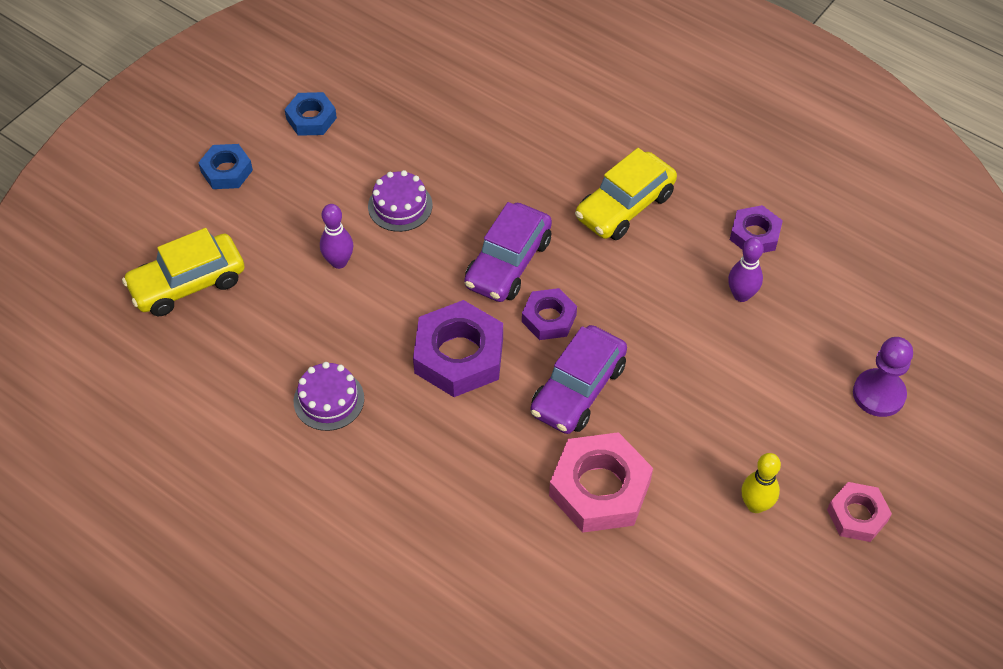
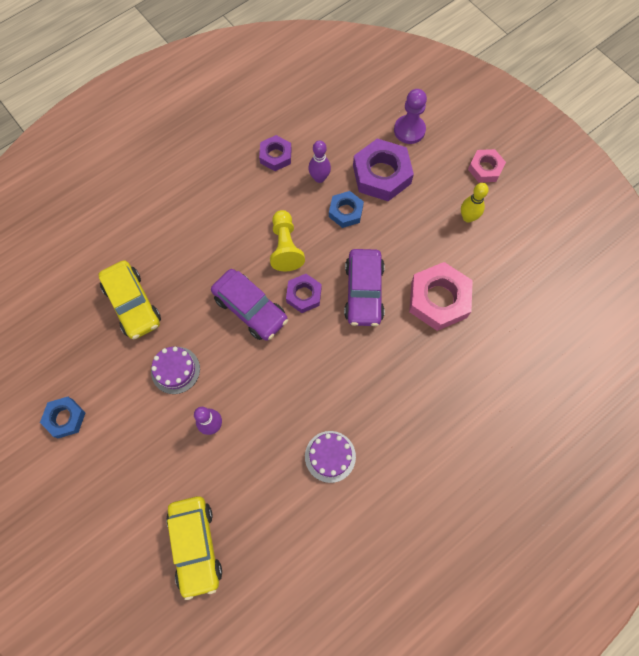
camera: 75 degrees left, 15 degrees up
(226, 171) = (93, 496): blue nut -> blue nut (345, 212)
(459, 355) = (317, 360): purple nut -> purple nut (381, 174)
(578, 389) = (364, 292): purple car -> purple car turned 45 degrees clockwise
(614, 280) = (285, 247): none -> yellow pawn
(625, 206) = (227, 223): yellow car -> yellow car (133, 304)

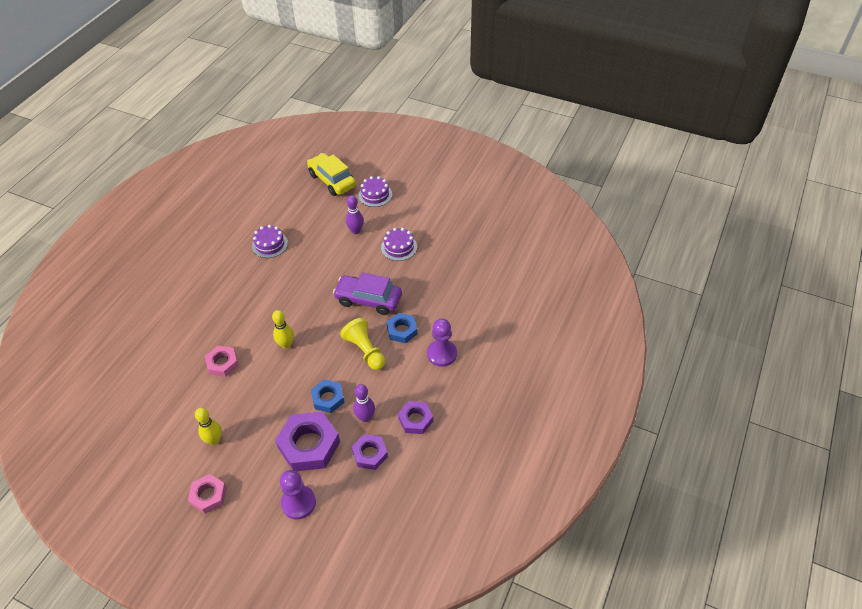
camera: 155 degrees right, 20 degrees down
(65, 418) = (451, 200): blue nut -> blue nut (402, 330)
(133, 304) = (455, 269): yellow car -> none
(153, 482) = (375, 195): none -> purple cake
(213, 208) = (442, 354): none -> purple pawn
(304, 295) = (333, 324): purple nut -> purple nut (370, 454)
(364, 292) = (286, 344): purple car -> yellow bowling pin
(438, 299) = (223, 363): pink nut -> pink nut, size x0.58

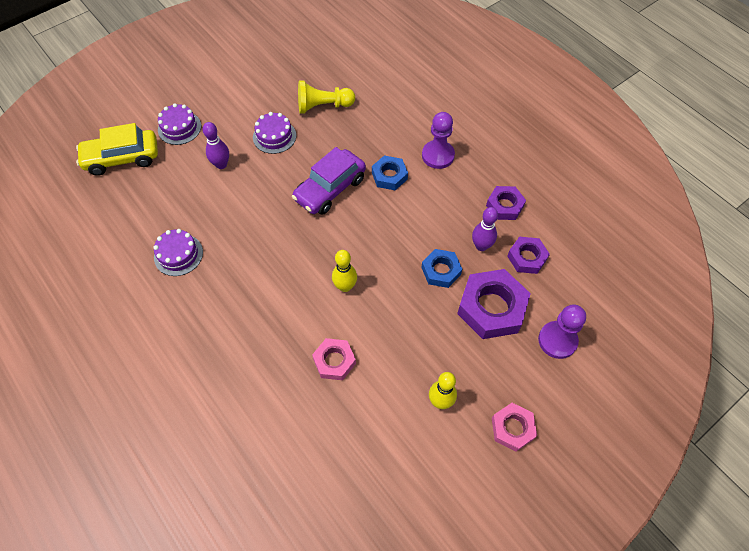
camera: 65 degrees left, 10 degrees up
(365, 350) = (397, 216): yellow pawn -> yellow pawn (323, 106)

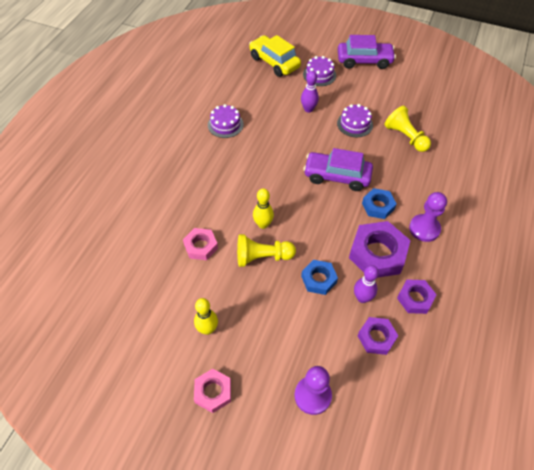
camera: 60 degrees right, 5 degrees down
(194, 79) = (364, 61): none -> purple car
(385, 307) = (262, 257): none -> yellow pawn
(491, 308) = (310, 330): purple nut -> purple nut (377, 253)

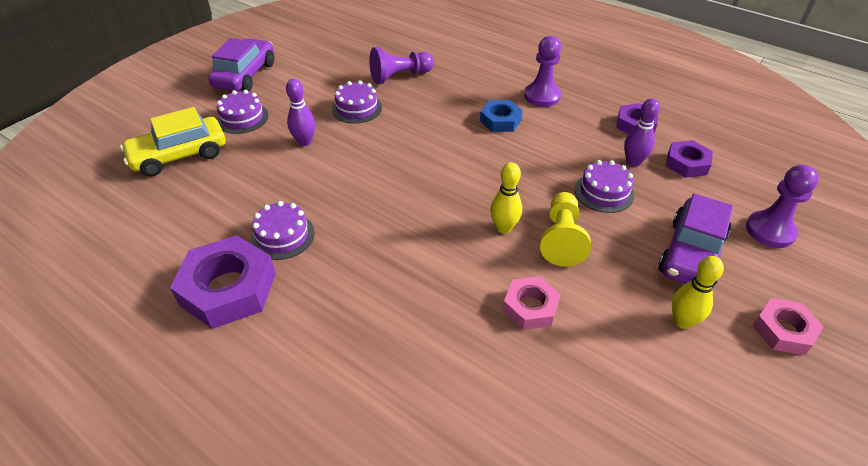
camera: 75 degrees left, 10 degrees down
(318, 279) = (604, 192): blue nut -> purple cake
(337, 176) = (441, 142): purple car -> purple car (691, 254)
(377, 253) = (571, 137): purple nut -> purple nut (228, 288)
(405, 137) = (400, 76): yellow pawn -> purple pawn

